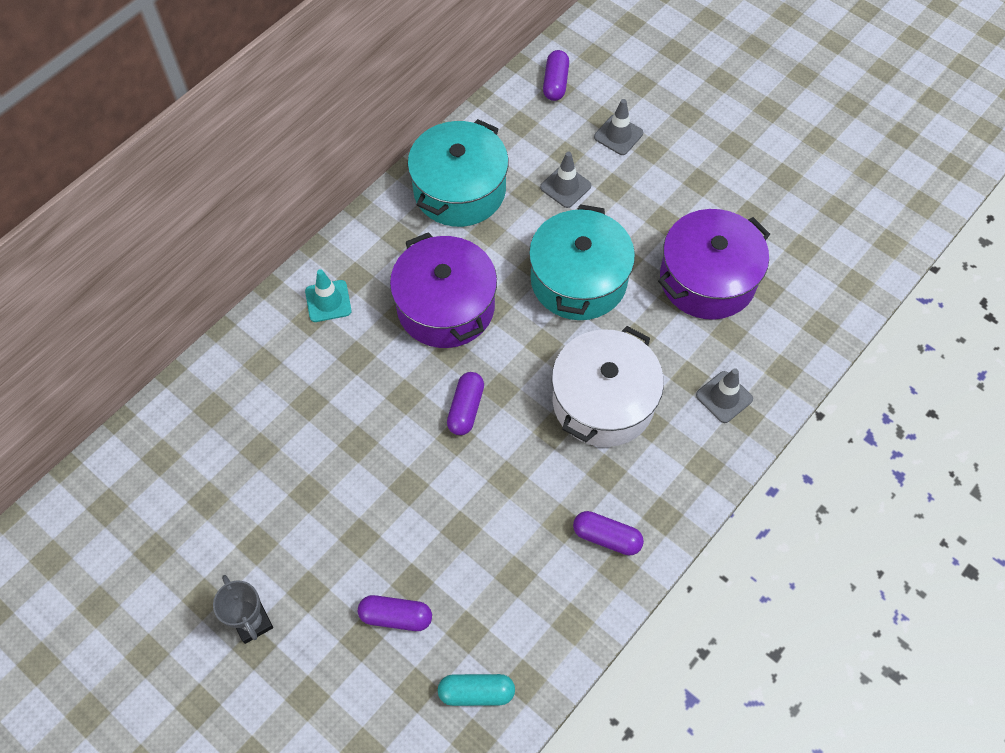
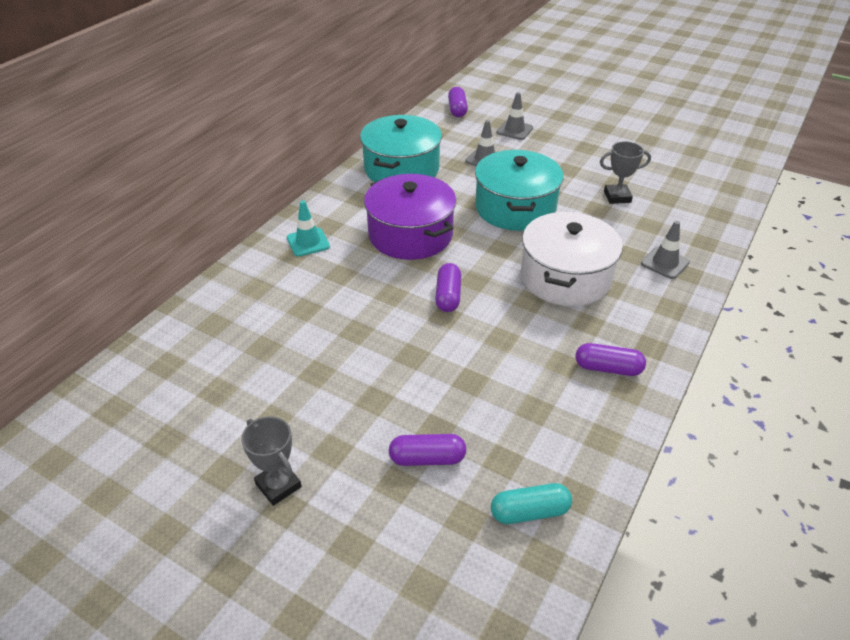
camera: 10 degrees left, 20 degrees down
(707, 279) = (617, 197): purple pot -> grey trophy

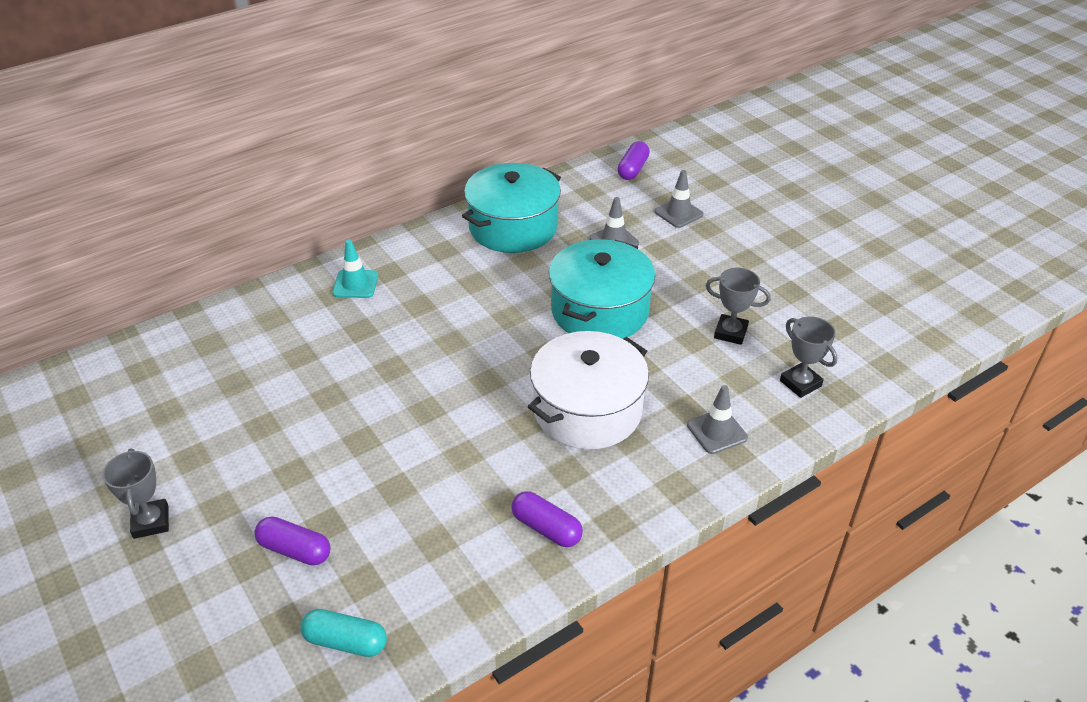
camera: 25 degrees right, 0 degrees up
(410, 235) = (462, 307): purple pot -> none
(448, 296) = (446, 389): purple capsule -> none
(690, 215) = (800, 383): none -> grey trophy

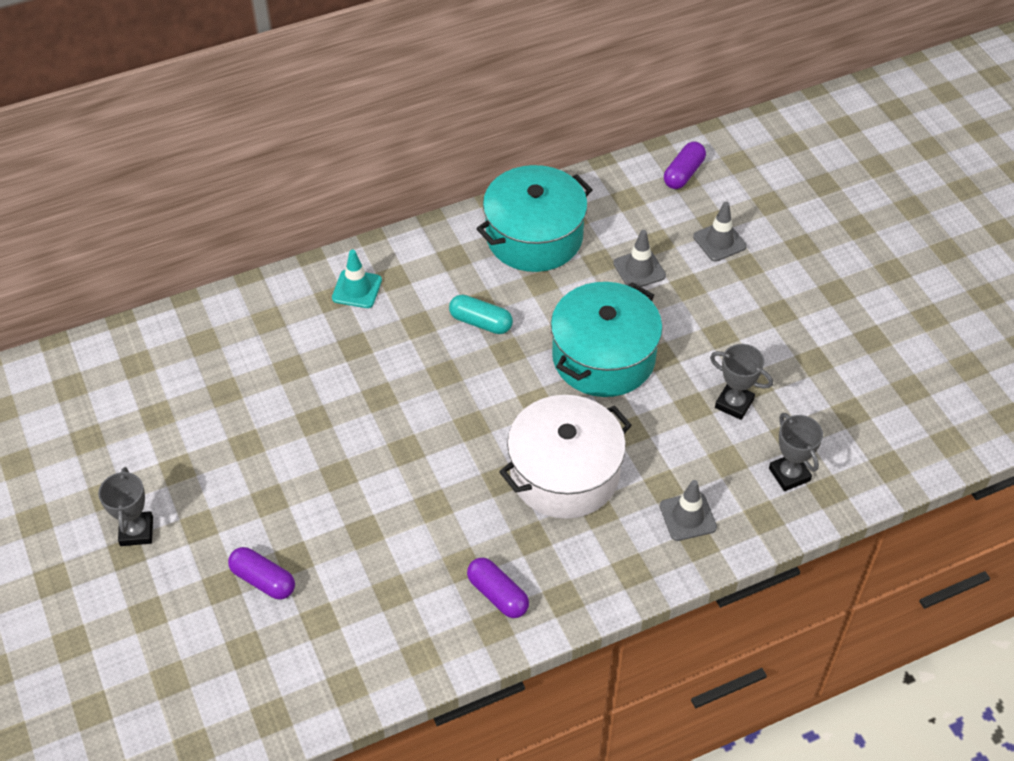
camera: 10 degrees right, 10 degrees up
(345, 641) = (298, 676): turquoise capsule -> turquoise capsule (481, 322)

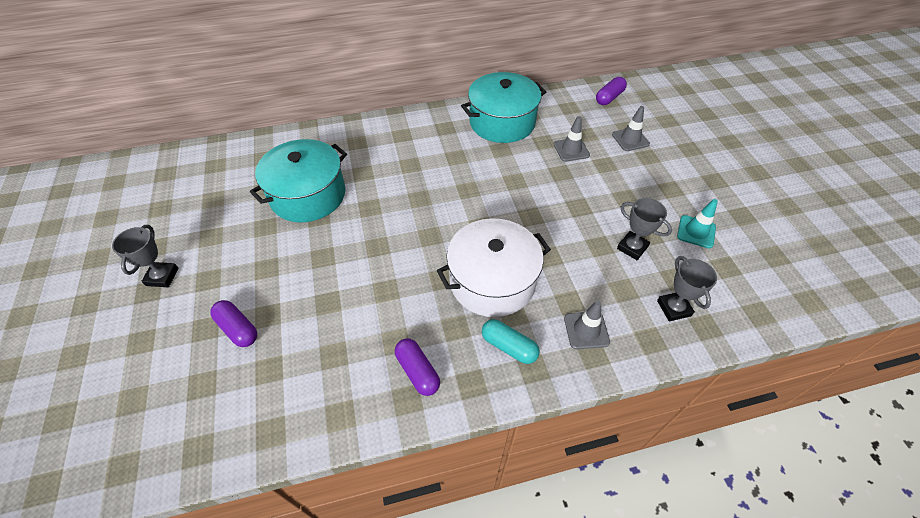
camera: 10 degrees right, 0 degrees up
(357, 289) = (375, 139): turquoise traffic cone -> turquoise traffic cone (696, 232)
(481, 322) = (453, 169): turquoise capsule -> turquoise capsule (509, 346)
(603, 357) = (537, 202): turquoise pot -> turquoise pot (308, 195)

